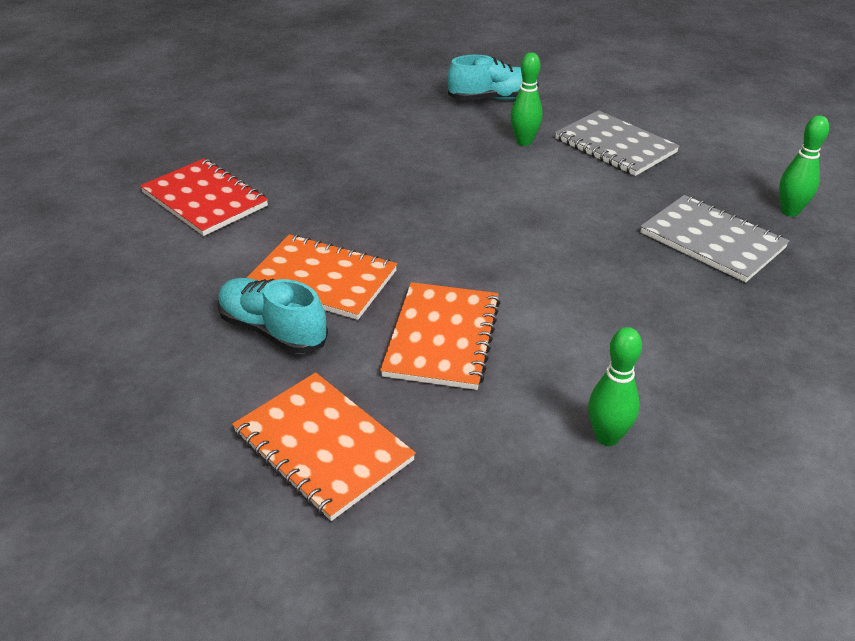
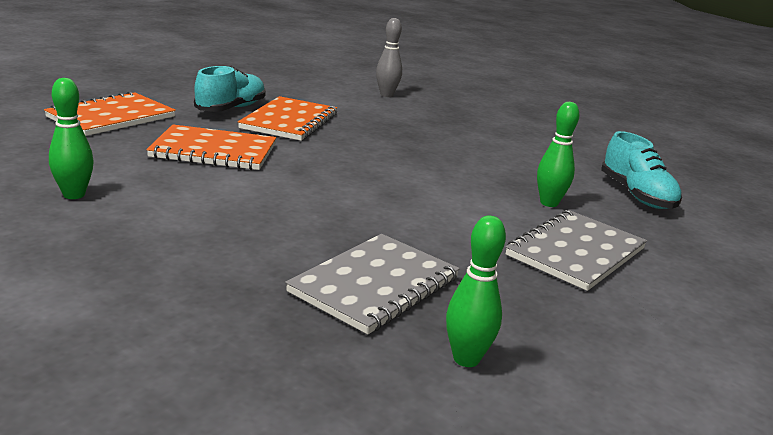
camera: 80 degrees right, 15 degrees down
(204, 199) = (386, 95): red notebook -> grey bowling pin

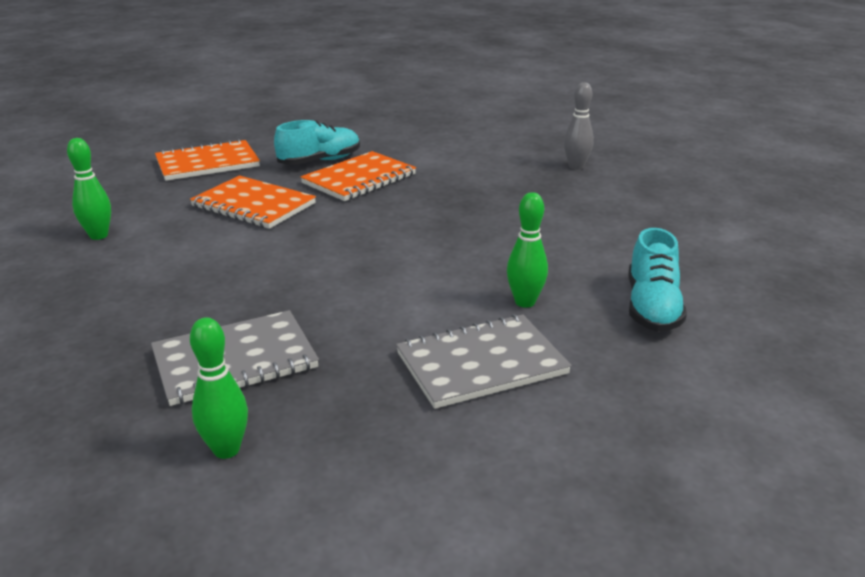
camera: 30 degrees right, 5 degrees up
(386, 95) = (498, 155): grey bowling pin -> grey bowling pin (576, 167)

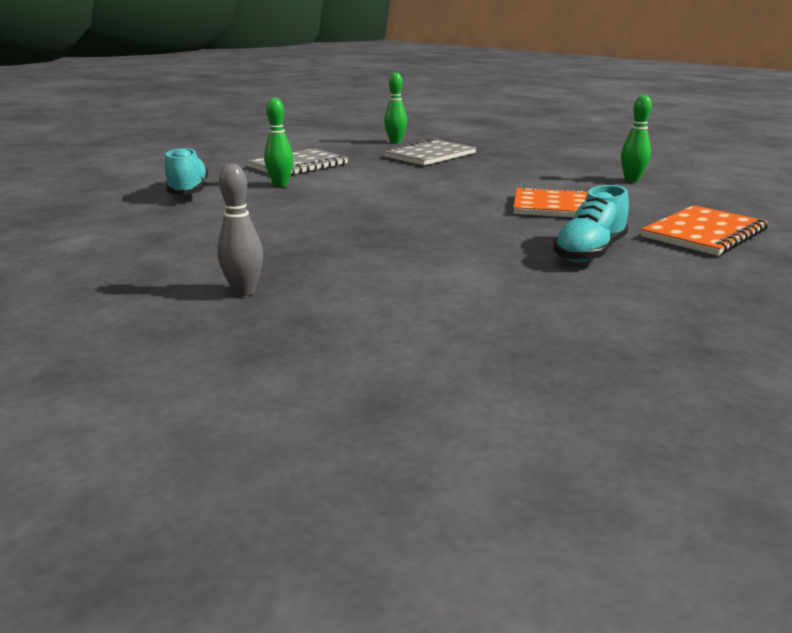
camera: 160 degrees right, 5 degrees down
(359, 179) = (509, 240): orange notebook -> none

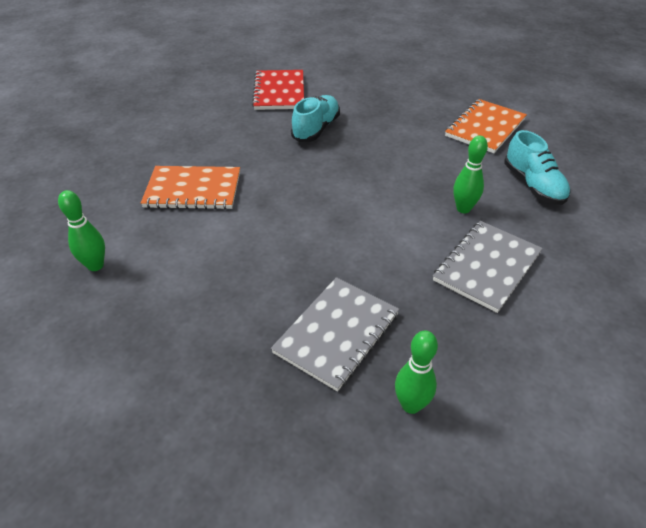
camera: 170 degrees right, 20 degrees up
(244, 291) = (383, 83): grey bowling pin -> none
(455, 292) = (279, 92): none -> red notebook
(589, 252) = (198, 130): turquoise shoe -> turquoise shoe (316, 129)
(704, 233) = (105, 160): orange notebook -> orange notebook (485, 128)

